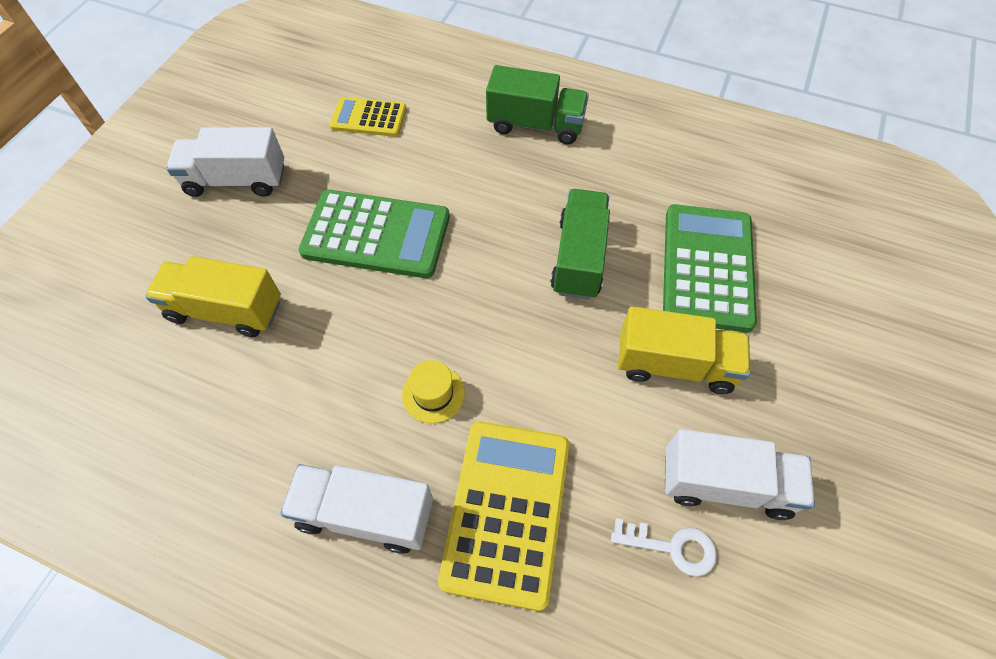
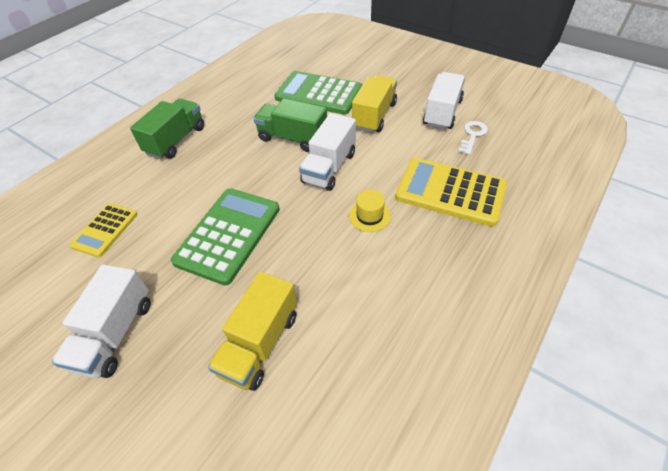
camera: 75 degrees left, 10 degrees down
(365, 513) = (447, 258): white truck -> white truck (329, 167)

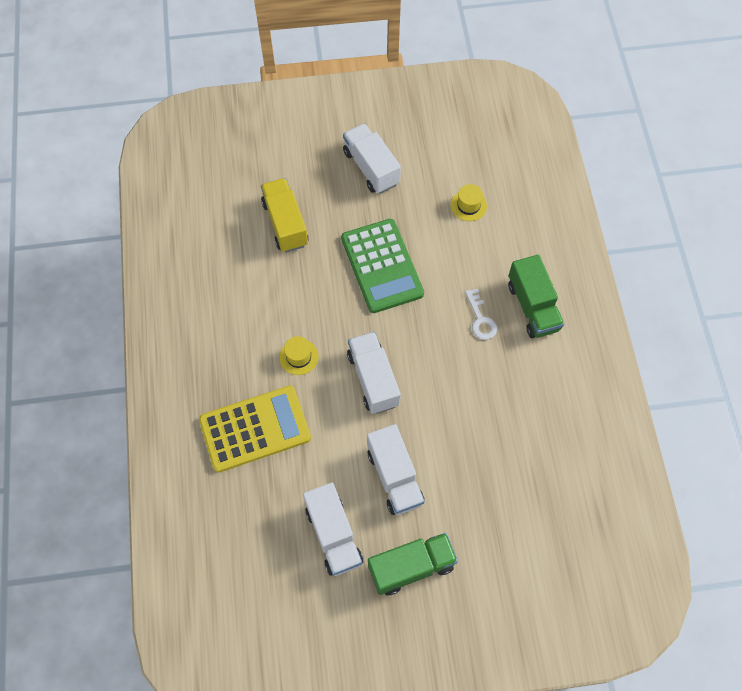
camera: 135 degrees right, 15 degrees up
(105, 230) = (468, 205): yellow calculator -> yellow hat
(293, 138) = (438, 387): green truck -> green truck (411, 567)
(319, 94) = (480, 468): green calculator -> none
(374, 116) = (394, 477): yellow truck -> white truck
(472, 135) = (281, 521): white key -> white key (480, 319)

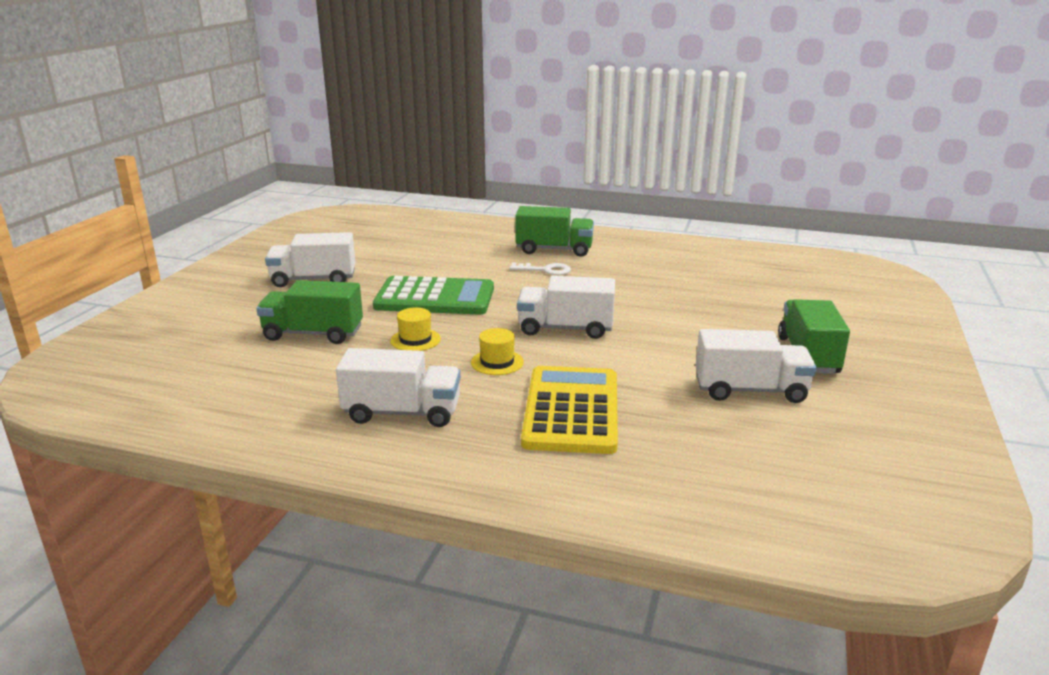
camera: 65 degrees left, 40 degrees down
(285, 223) = (313, 334): yellow truck -> green truck
(394, 477) = (693, 342): white truck -> white truck (402, 413)
(468, 205) = (419, 251): yellow hat -> yellow hat (415, 340)

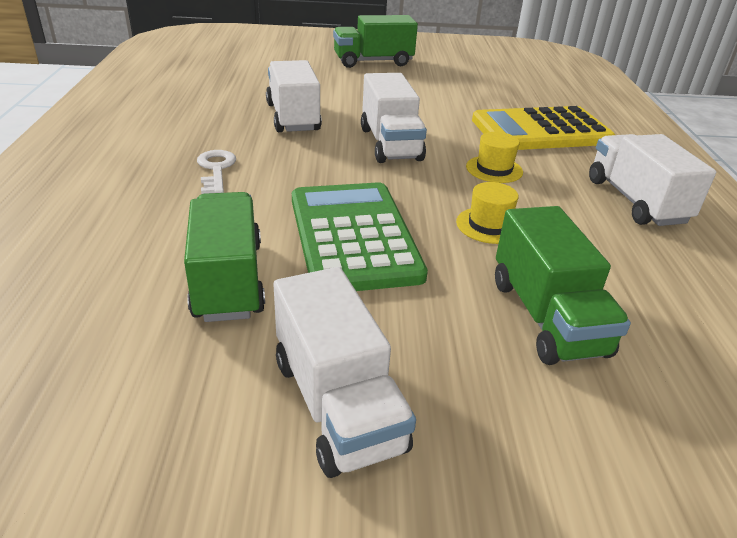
camera: 110 degrees left, 10 degrees up
(554, 250) = (128, 171): green truck -> green truck (228, 280)
(750, 390) = (445, 78): white truck -> white truck (293, 117)

